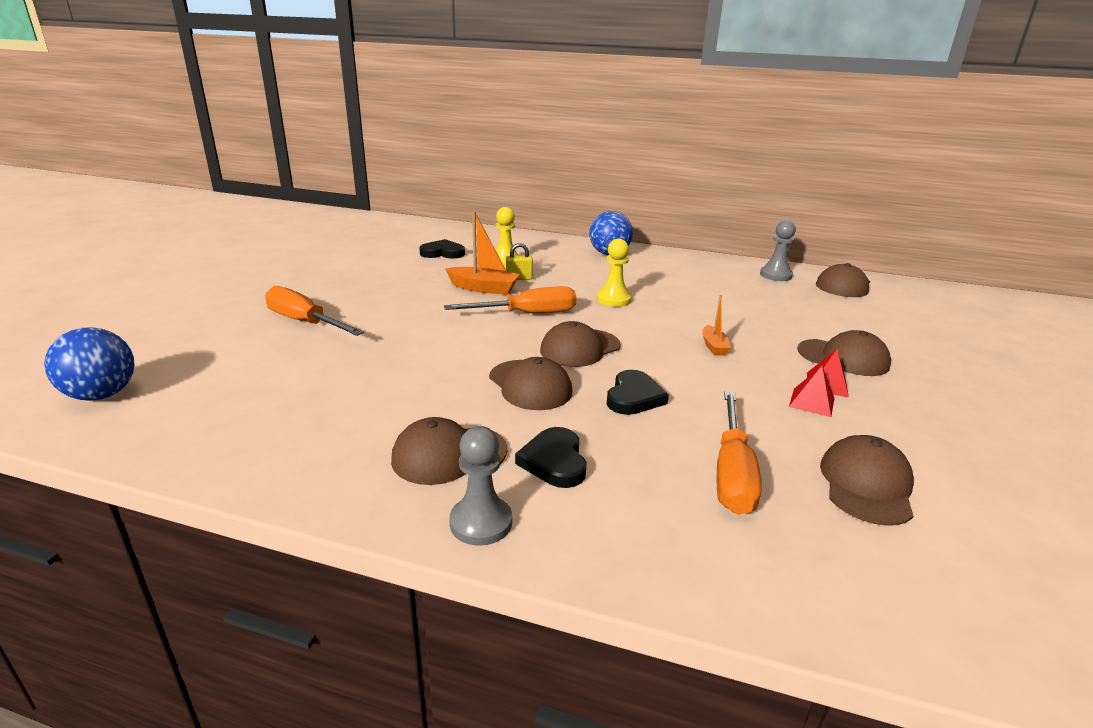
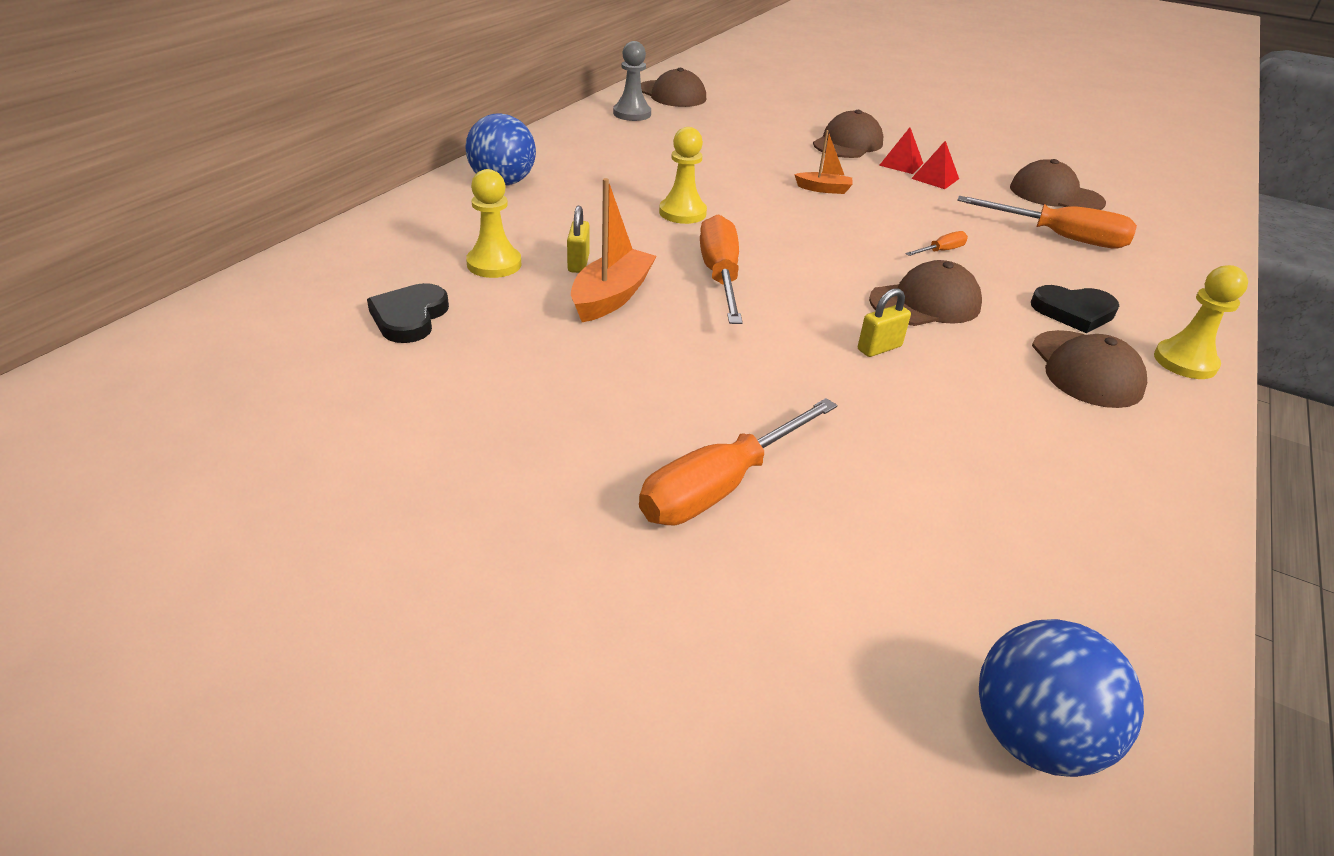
camera: 80 degrees left, 10 degrees up
(453, 365) = (879, 348): none -> yellow padlock
(481, 522) = (1185, 362): grey pawn -> yellow pawn
(580, 348) = (828, 259): brown cap -> none
(634, 397) = (941, 251): black heart -> orange screwdriver

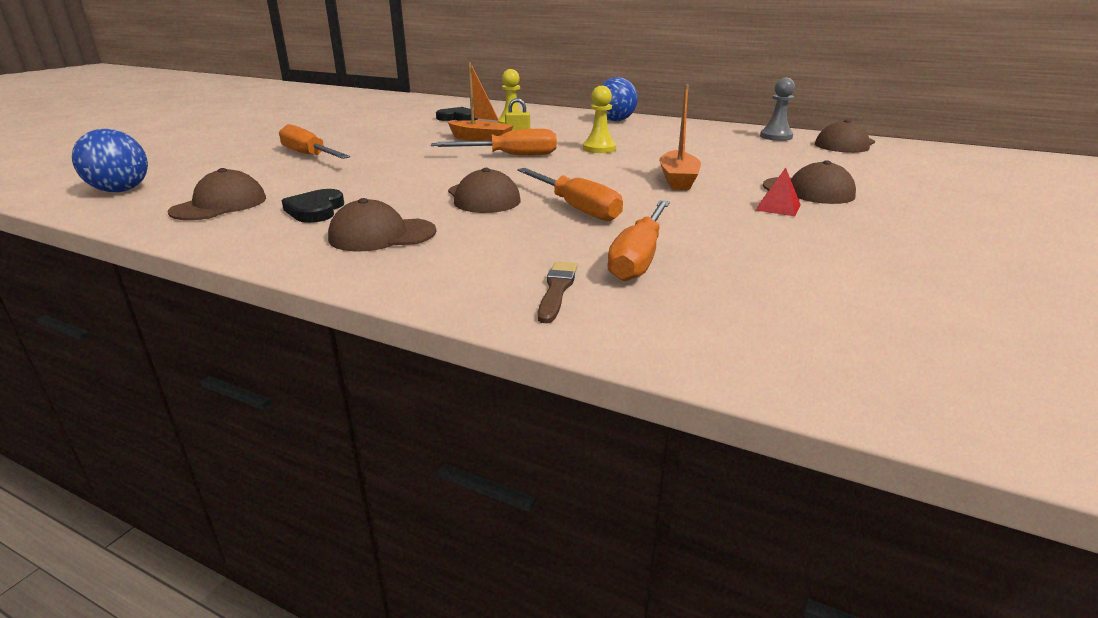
camera: 90 degrees right, 10 degrees down
(823, 189) = (678, 180): orange boat -> orange boat, size x1.71
(879, 348) = (422, 184): yellow padlock -> none
(935, 178) = (753, 218): red pyramid -> none
(941, 251) = (576, 208): orange screwdriver -> orange screwdriver, size x2.17
(1055, 195) = (771, 272): brown cap -> brown cap (219, 205)
(1074, 312) = (474, 243): black heart -> black heart (315, 210)
(1150, 277) = (557, 290): none -> brown brush
(1185, 362) = (383, 275): yellow pawn -> none

